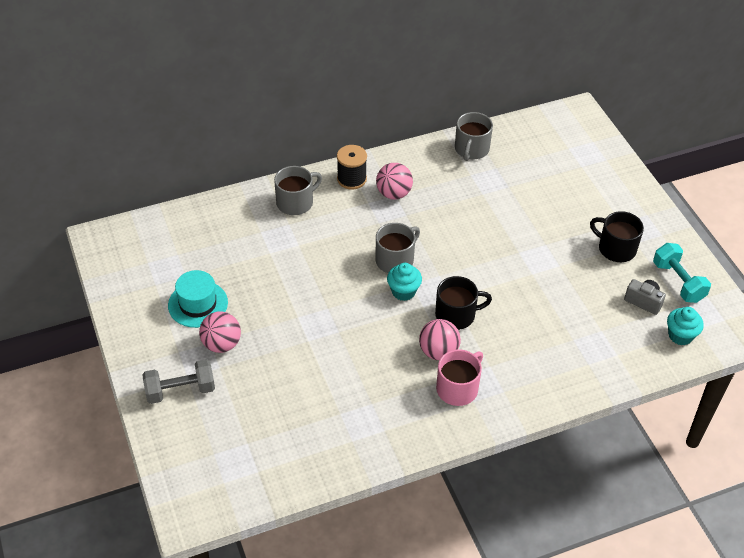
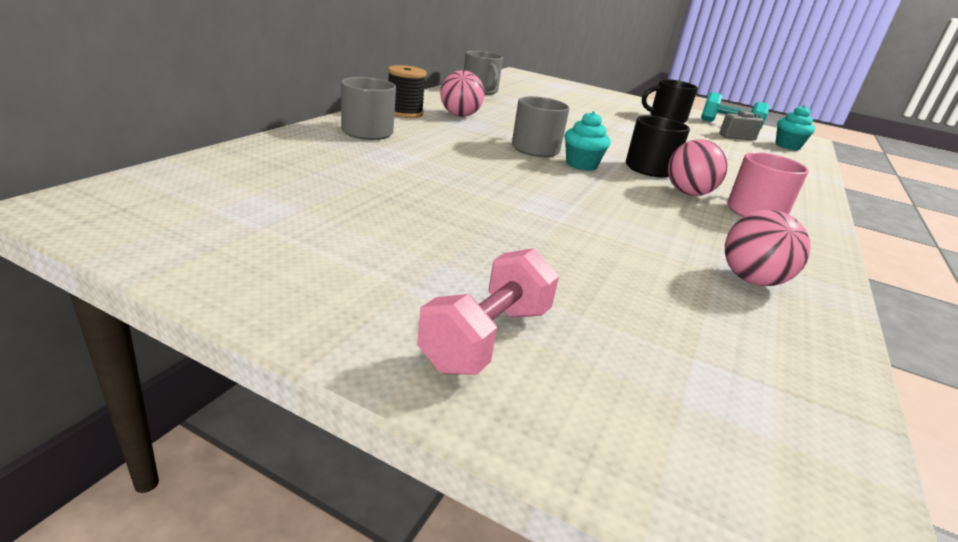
camera: 45 degrees left, 20 degrees down
(180, 390) = (486, 338): grey dumbbell -> pink dumbbell
(198, 304) = (362, 230): turquoise hat -> none
(221, 344) = (463, 259): pink ball -> pink ball (751, 280)

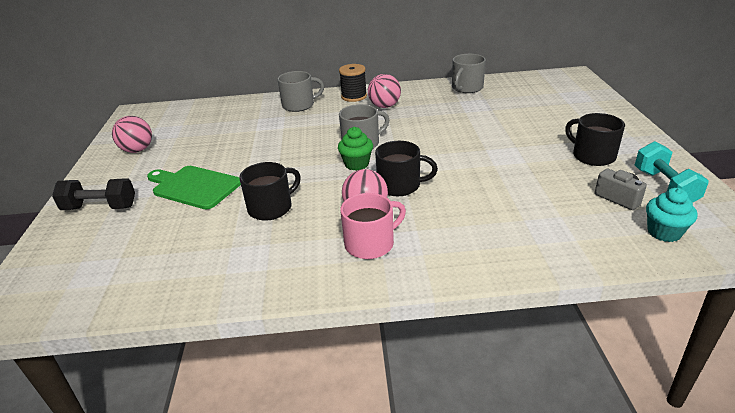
camera: 65 degrees right, 5 degrees up
(486, 338) = (100, 207): pink dumbbell -> black dumbbell
(517, 246) = (194, 186): none -> green cutting board
(581, 165) = (356, 164): turquoise cupcake -> green cupcake
(638, 224) = (271, 208): none -> black mug
(751, 280) = (230, 261): pink ball -> pink ball (137, 150)

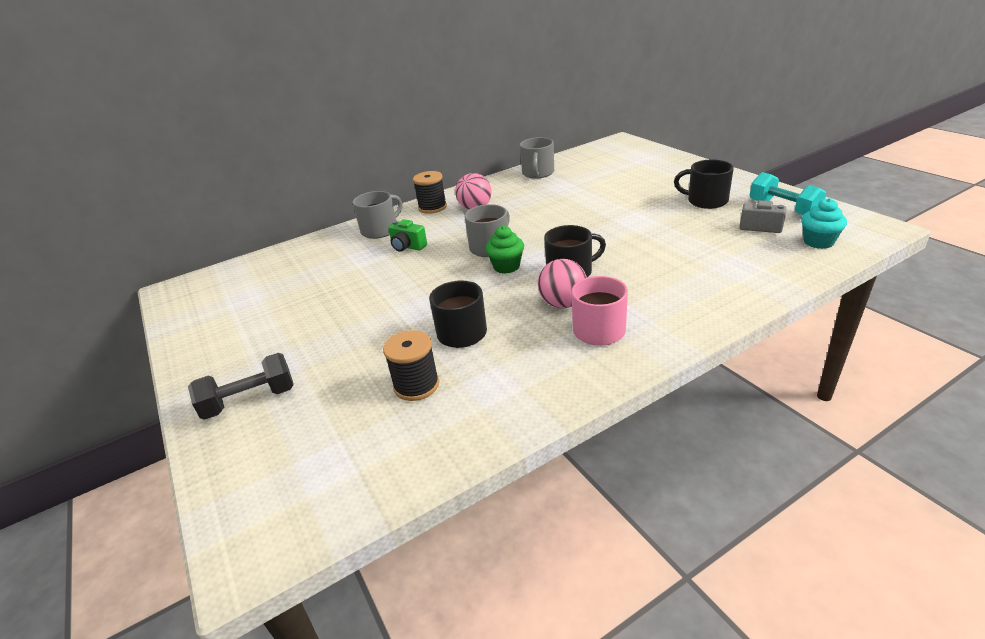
camera: 25 degrees left, 0 degrees up
(137, 150) = (227, 327): pink ball -> none
(194, 186) = (348, 341): green cutting board -> none
(201, 237) = (416, 385): none -> black spool
(304, 125) = (407, 247): none -> green camera

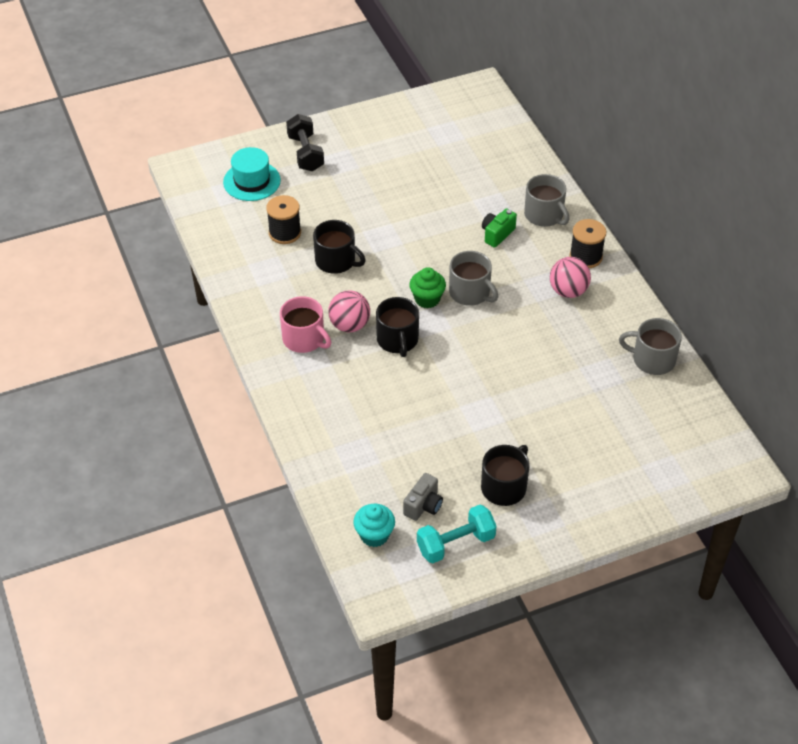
camera: 95 degrees right, 15 degrees up
(302, 445) = (252, 181): none -> turquoise hat

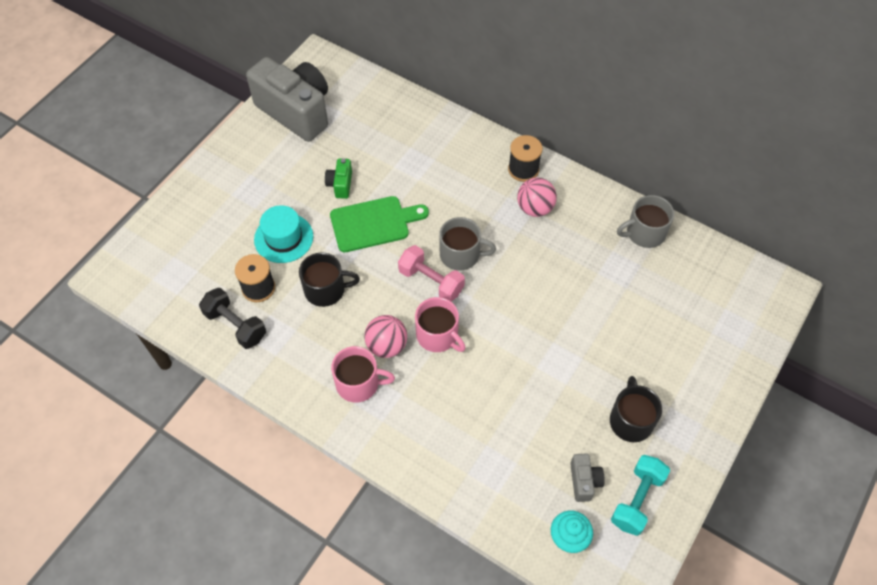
camera: 35 degrees left, 10 degrees up
(252, 181) = (187, 253): turquoise hat -> turquoise hat (283, 238)
(305, 153) = (215, 198): black dumbbell -> black dumbbell (235, 325)
(397, 340) = (438, 335): black mug -> pink mug
(417, 233) = (374, 223): none -> green cutting board
(426, 120) = (296, 111): none -> grey camera
(427, 299) = (431, 281): green cupcake -> pink dumbbell
(497, 234) = (439, 187): green camera -> green camera (340, 184)
(544, 215) = (462, 149): grey mug -> none

